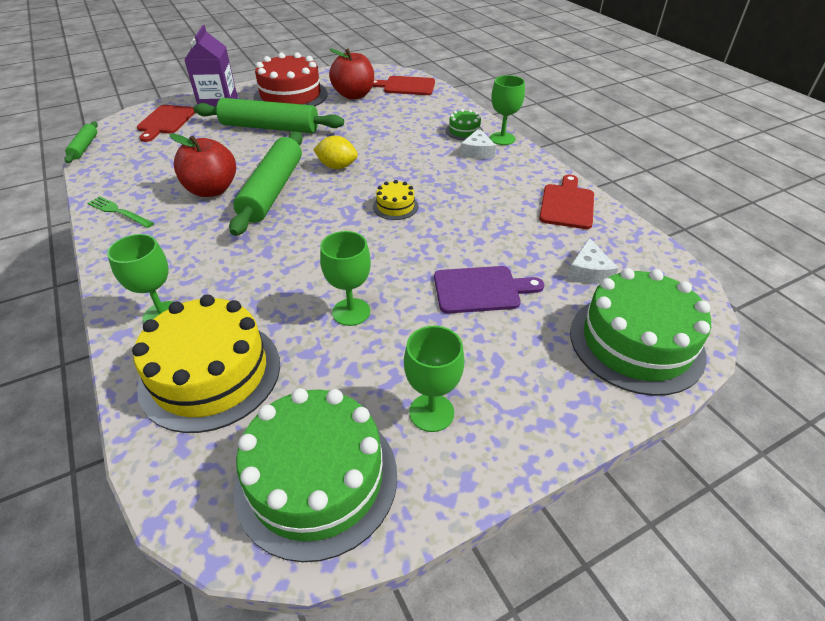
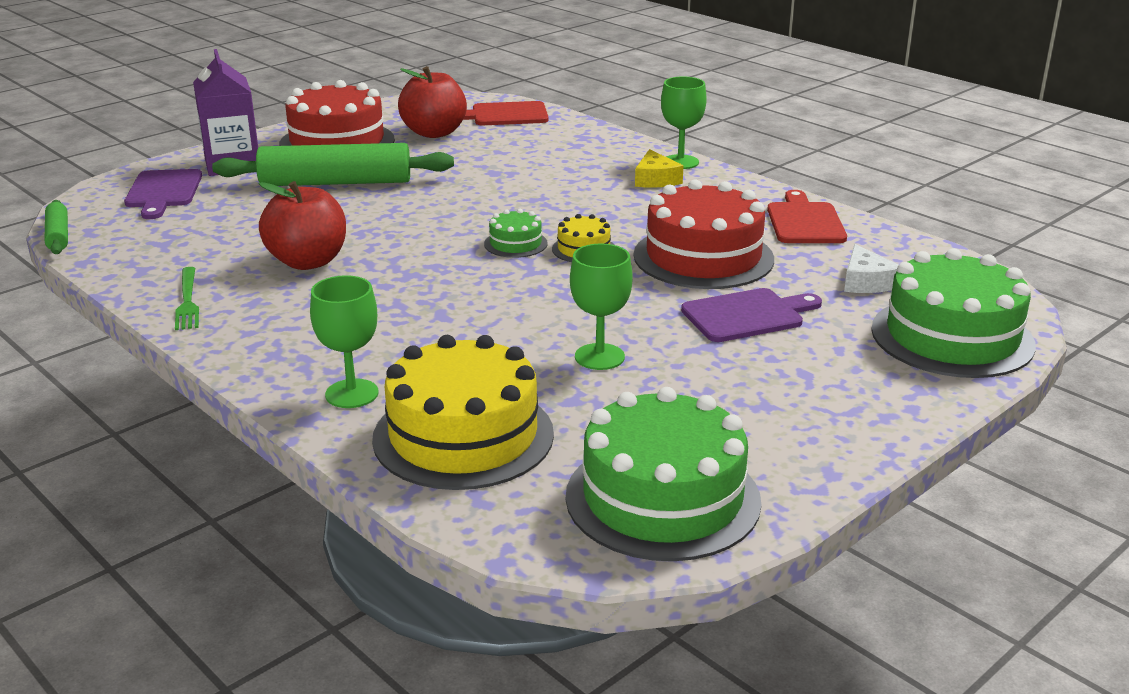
camera: 15 degrees left, 15 degrees down
(119, 212) = (187, 301): green fork -> green fork turned 120 degrees counterclockwise
(165, 121) = (163, 192): red cutting board -> purple cutting board
(272, 190) = (398, 252): green rolling pin -> none
(337, 167) = (471, 216): yellow lemon -> none
(431, 412) = (757, 427): green goblet -> none
(464, 131) = (623, 159): green cake -> green cake (515, 244)
(476, 227) = (703, 257): none -> red cake
(477, 151) = (655, 179): white cheese -> yellow cheese

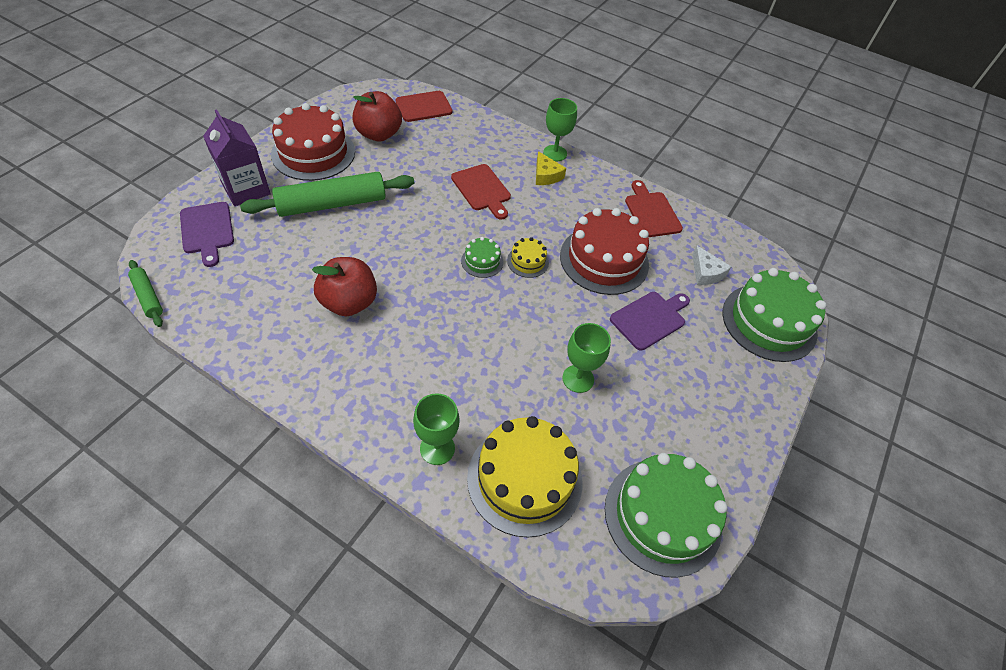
camera: 20 degrees left, 25 degrees up
(187, 301) = (281, 363): green fork -> none
(552, 185) = (482, 190): none -> red cutting board

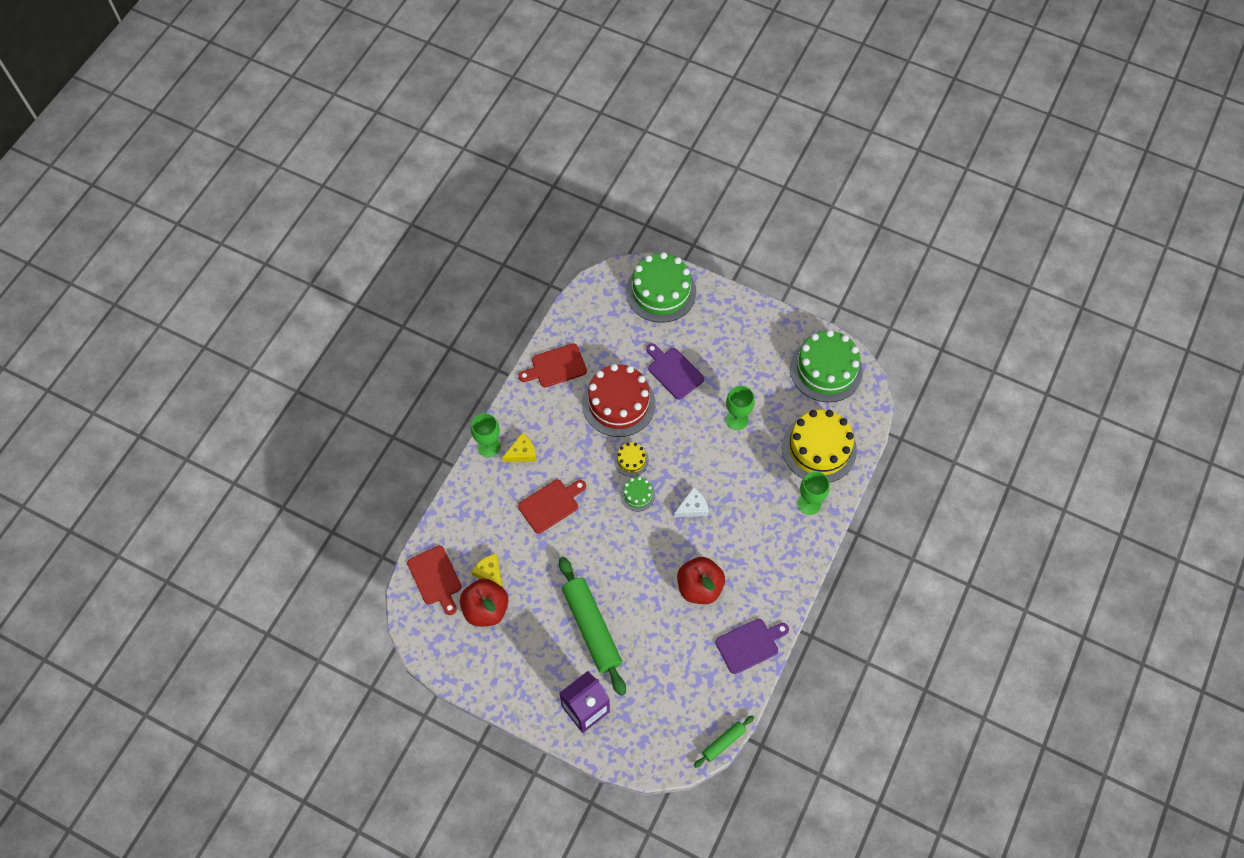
camera: 90 degrees left, 10 degrees up
(207, 230) = (643, 724): purple cutting board -> purple cutting board (749, 645)
(313, 153) = (524, 663): red cake -> none
(416, 140) = (490, 573): none -> yellow cheese
(706, 272) = (619, 330): white cheese -> white cheese (693, 507)

